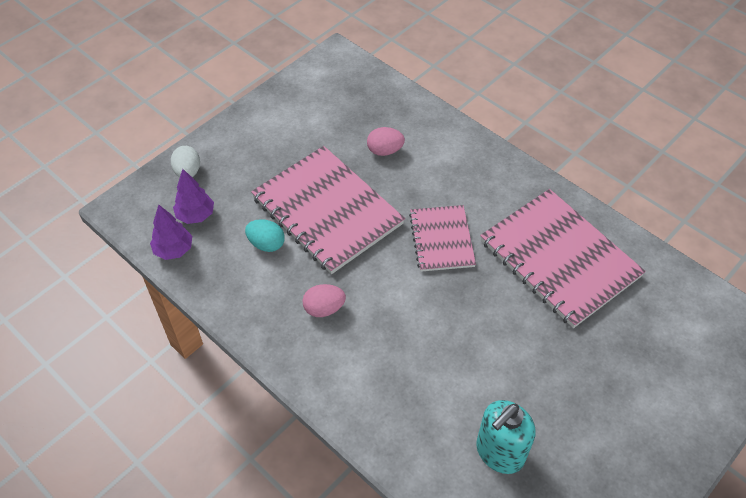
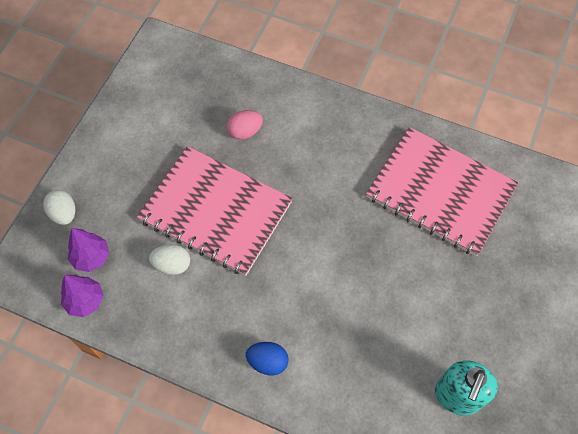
camera: 20 degrees left, 10 degrees up
(266, 244) = (172, 265): turquoise egg -> white egg
(320, 357) = (268, 362): none -> blue egg
(324, 308) = (252, 312): pink egg -> none
(441, 239) = (331, 207): pink notebook -> none

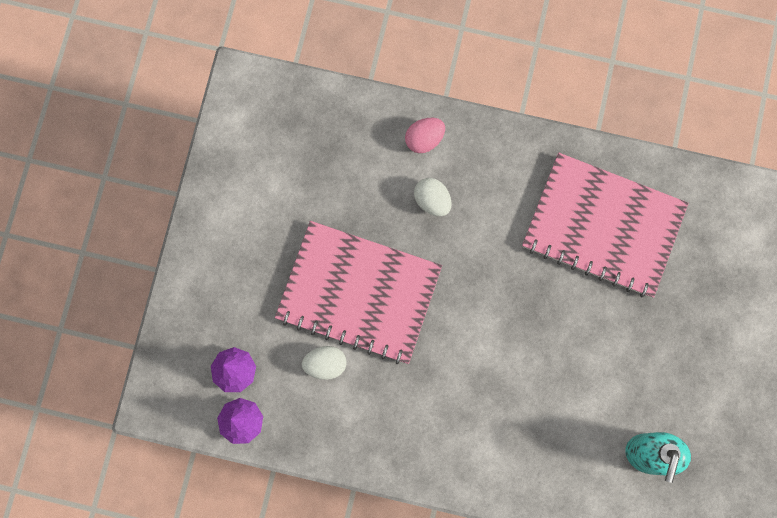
camera: 10 degrees left, 15 degrees up
(64, 213) = (190, 325): white egg -> white egg (432, 201)
(245, 132) = (370, 187): pink egg -> pink egg (424, 139)
(268, 362) = (450, 453): blue egg -> none

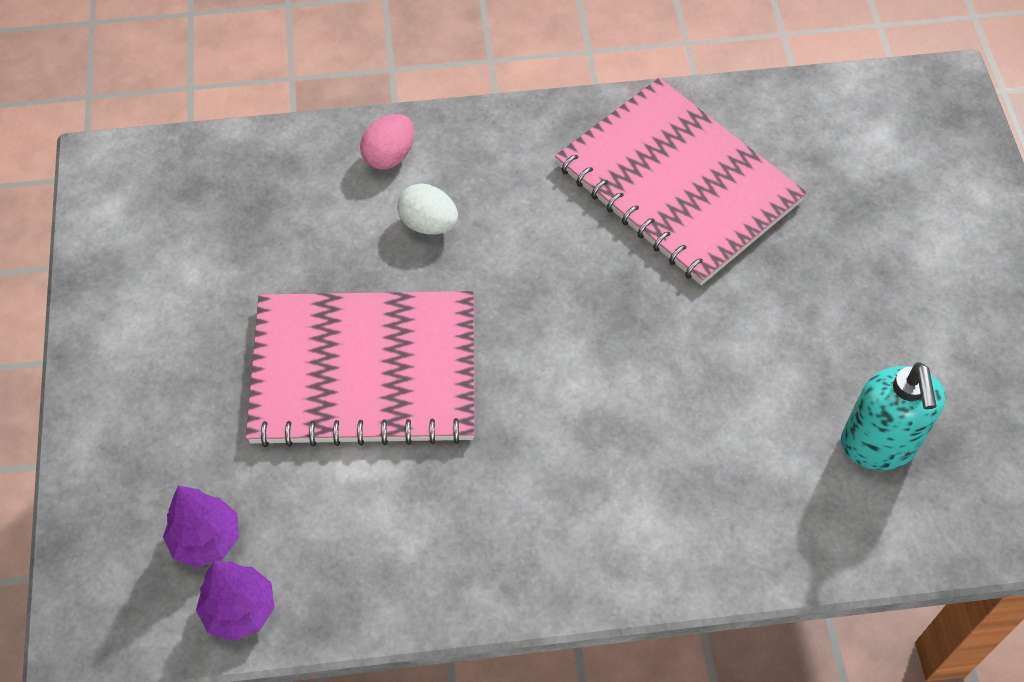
camera: 20 degrees left, 20 degrees down
(325, 364) = (347, 483): white egg -> none
(603, 226) = (677, 183): pink notebook -> pink notebook turned 45 degrees clockwise

